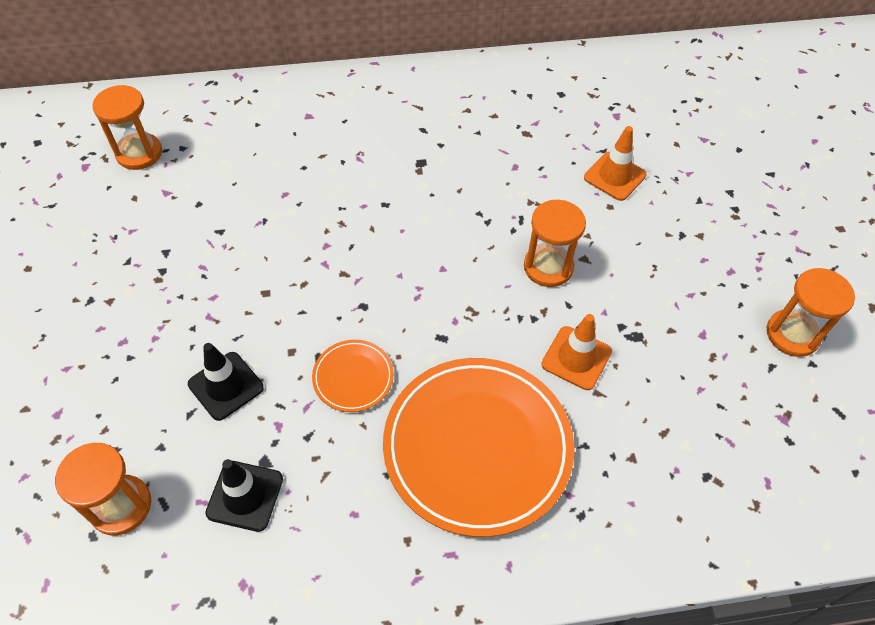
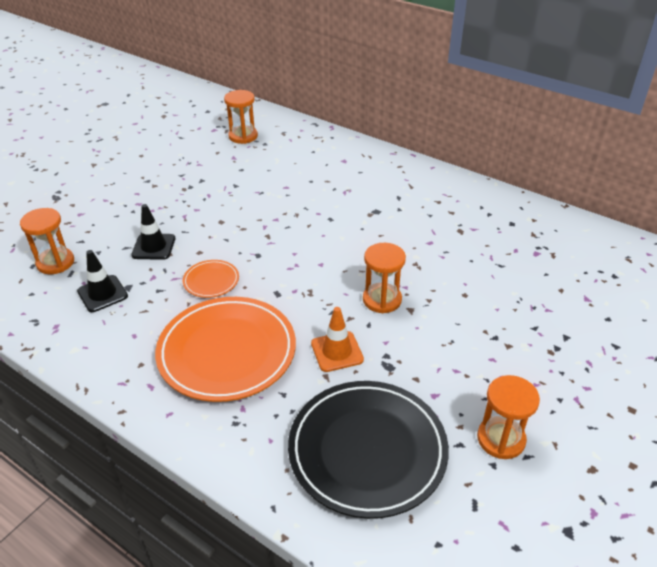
camera: 45 degrees right, 15 degrees down
(614, 176) = (489, 282): orange traffic cone -> none
(716, 437) = (367, 450): none -> black plate

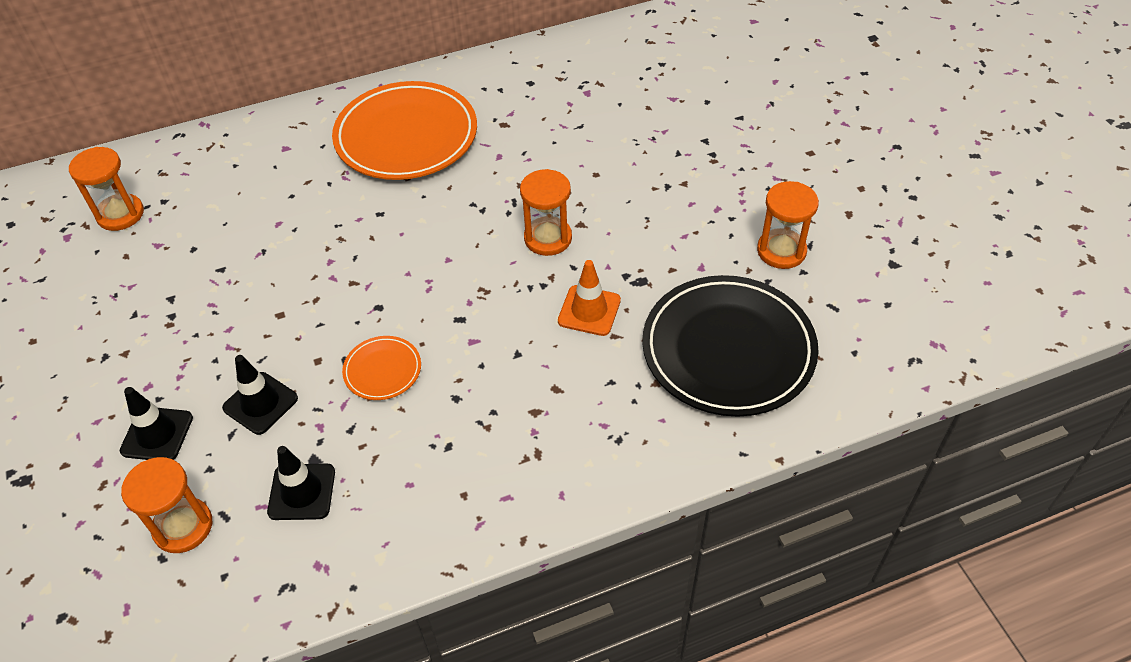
camera: 55 degrees left, 10 degrees up
(109, 223) = (157, 434): none -> black traffic cone
(227, 352) = (512, 404): orange plate -> orange plate (406, 136)

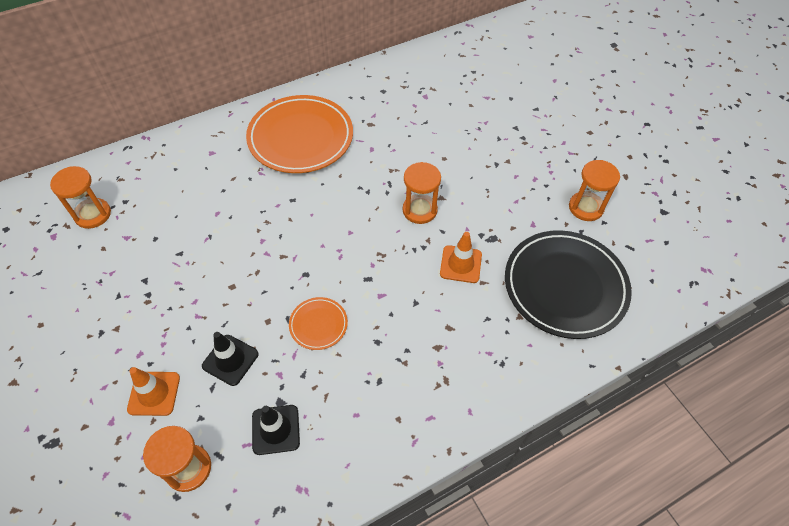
camera: 10 degrees left, 5 degrees up
(157, 434) = (154, 393): black traffic cone -> orange traffic cone

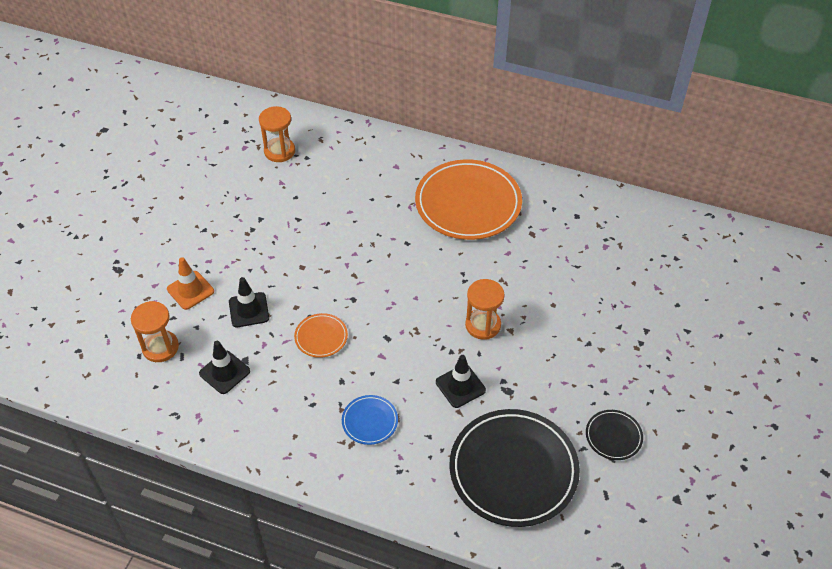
camera: 50 degrees right, 5 degrees down
(436, 350) = (370, 421): none -> blue plate
(460, 264) = (460, 386): orange traffic cone -> black traffic cone
(586, 207) = (613, 436): orange hourglass -> black plate

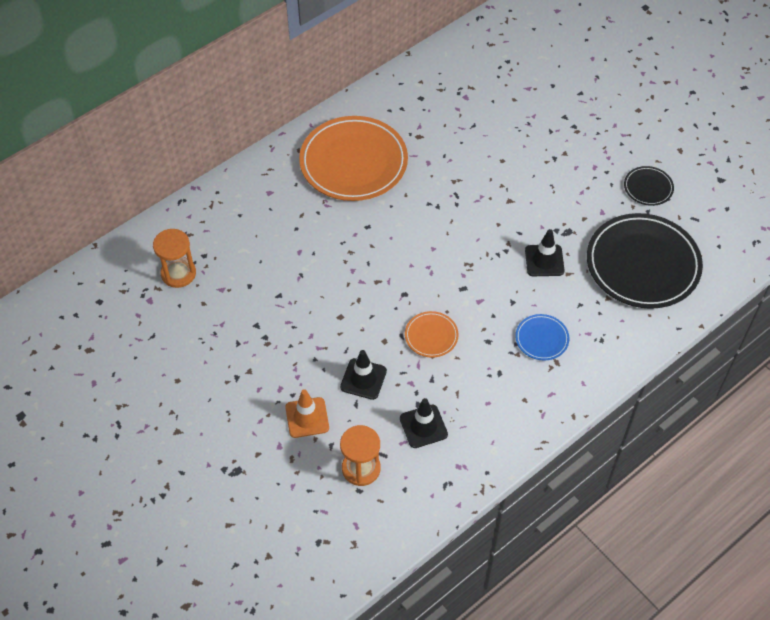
camera: 60 degrees left, 5 degrees up
(483, 325) = (492, 216): orange hourglass -> none

